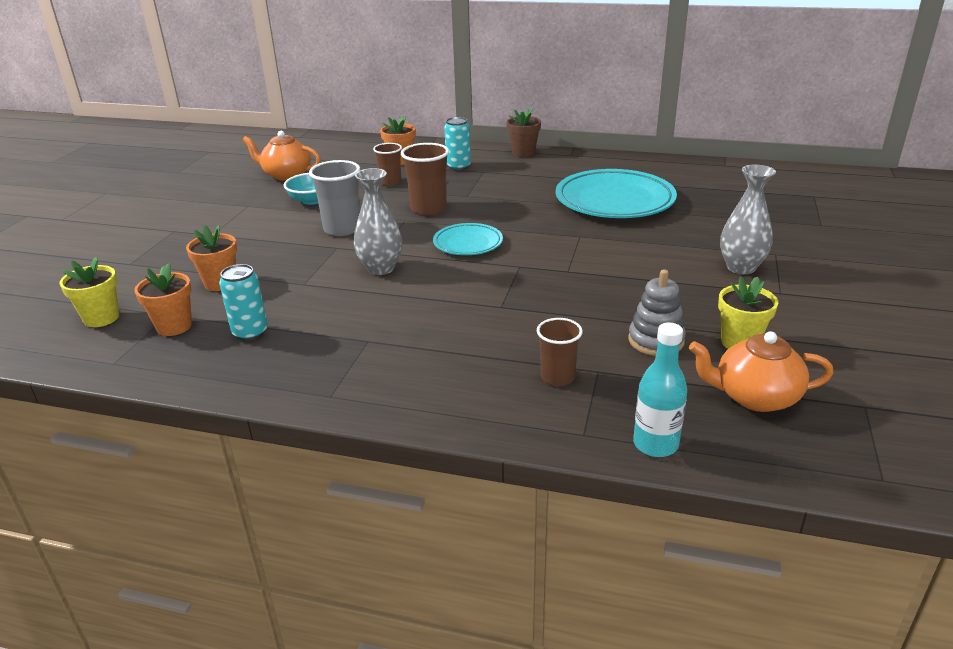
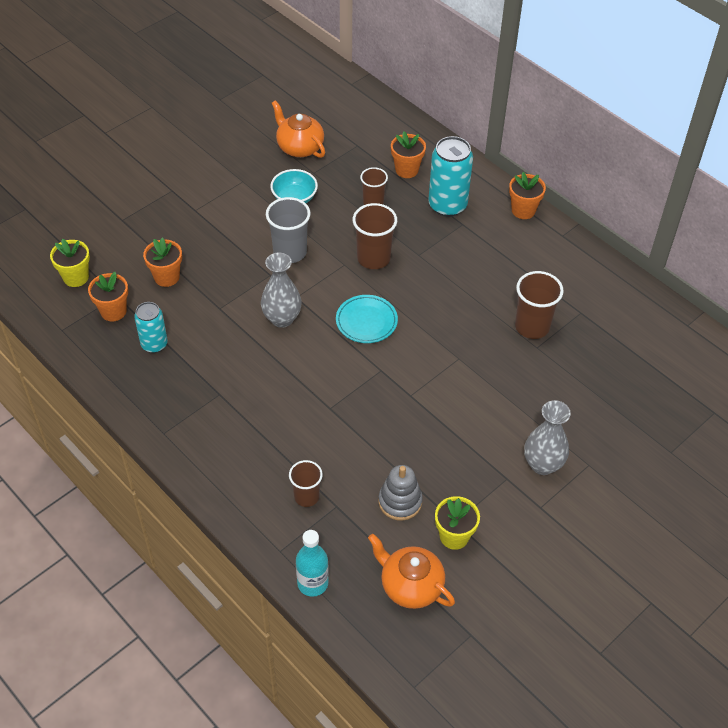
camera: 30 degrees right, 20 degrees up
(458, 167) = (447, 205): turquoise can -> turquoise can, size x1.61
(523, 152) = (523, 210): brown flower pot -> orange flower pot
(614, 201) = (532, 326): turquoise plate -> brown cup

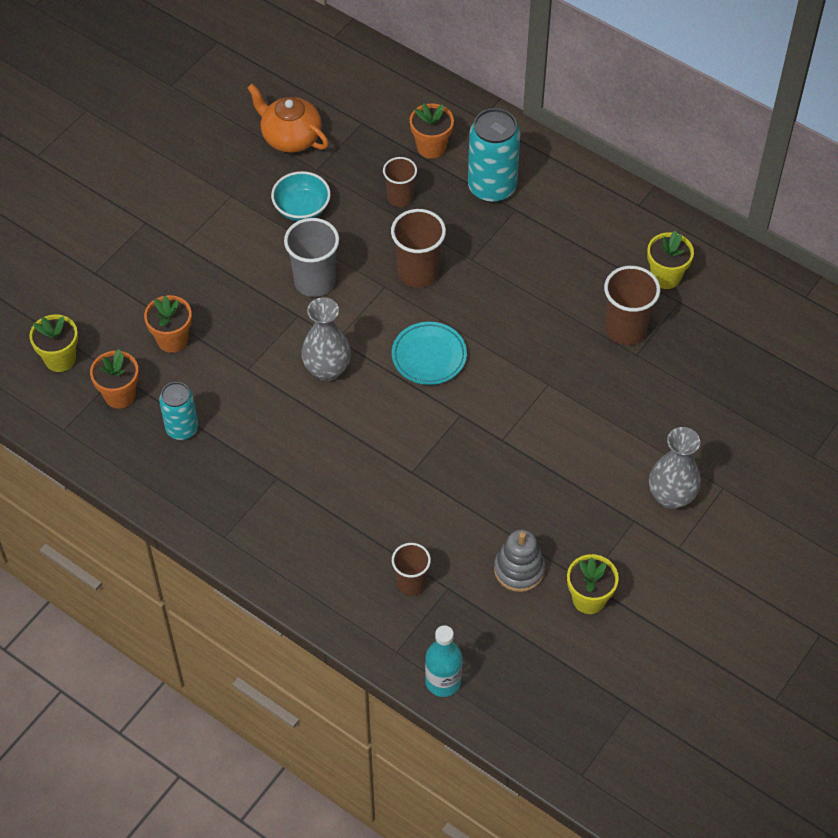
camera: 10 degrees left, 5 degrees up
(410, 585) = (552, 664): orange teapot -> none
(523, 210) = (585, 179): orange flower pot -> none
(573, 292) = (665, 276): none -> yellow flower pot

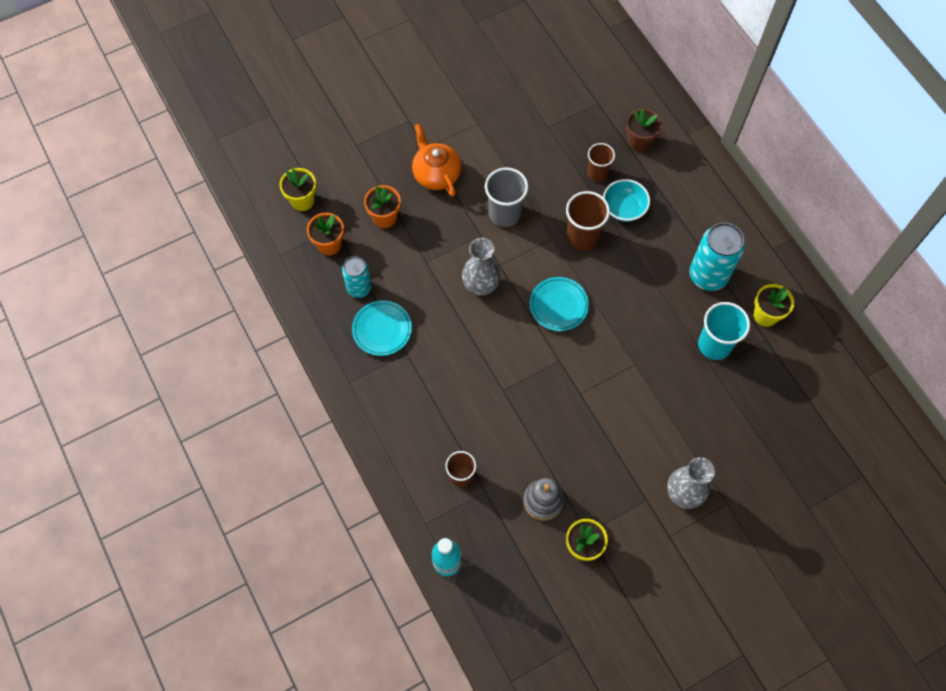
camera: 25 degrees right, 10 degrees up
(234, 463) = (382, 329): none -> turquoise plate
(290, 137) = (541, 94): orange teapot -> orange teapot (436, 174)
(302, 208) = (523, 153): turquoise bowl -> turquoise bowl (624, 208)
(431, 147) = (639, 142): orange flower pot -> brown flower pot
(492, 187) = (669, 191): turquoise can -> turquoise can (708, 275)
(625, 329) = (714, 345): brown cup -> turquoise cup

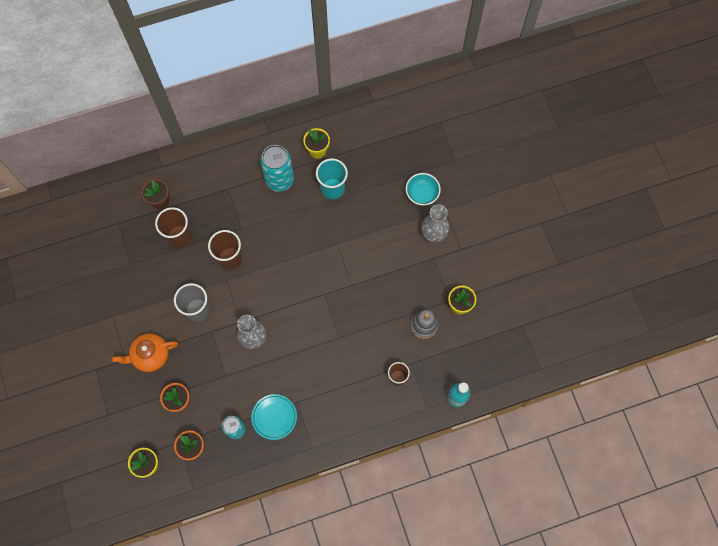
camera: 80 degrees left, 5 degrees up
(558, 305) = (281, 286): turquoise plate -> none
(597, 173) = (179, 236): brown cup -> brown cup, size x1.54
(624, 208) = (213, 224): turquoise bowl -> turquoise bowl (422, 194)

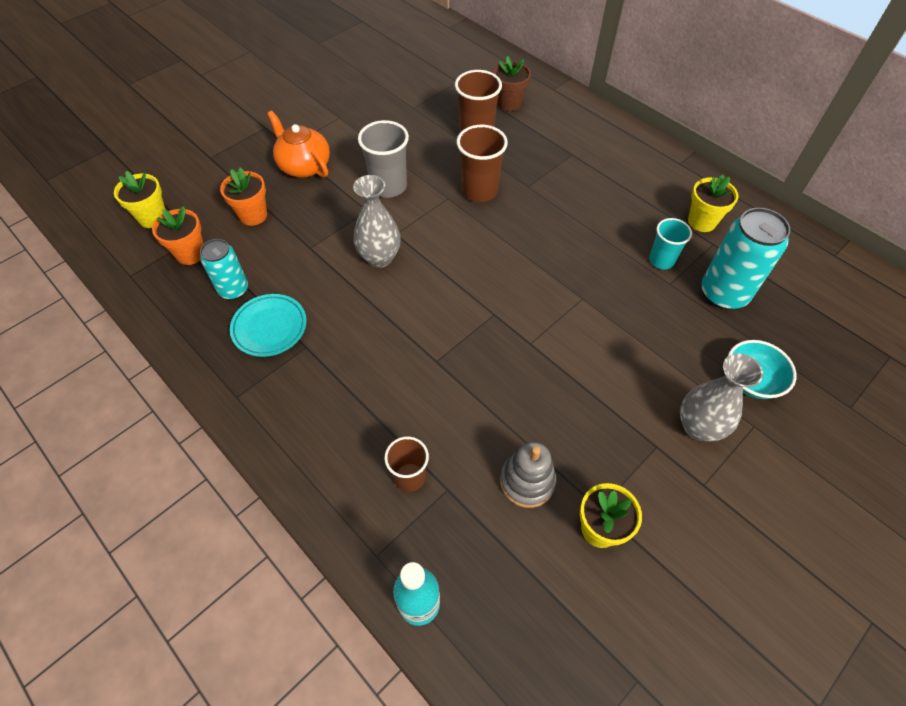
camera: 65 degrees right, 15 degrees down
(279, 180) = (625, 198): turquoise can -> turquoise can (723, 293)
(332, 188) = (661, 260): turquoise cup -> turquoise cup, size x0.65

